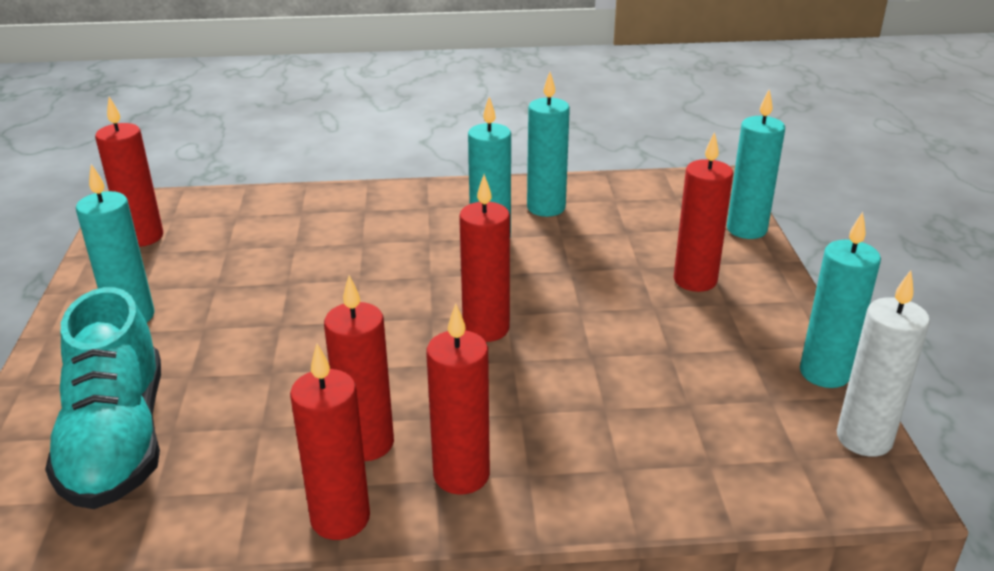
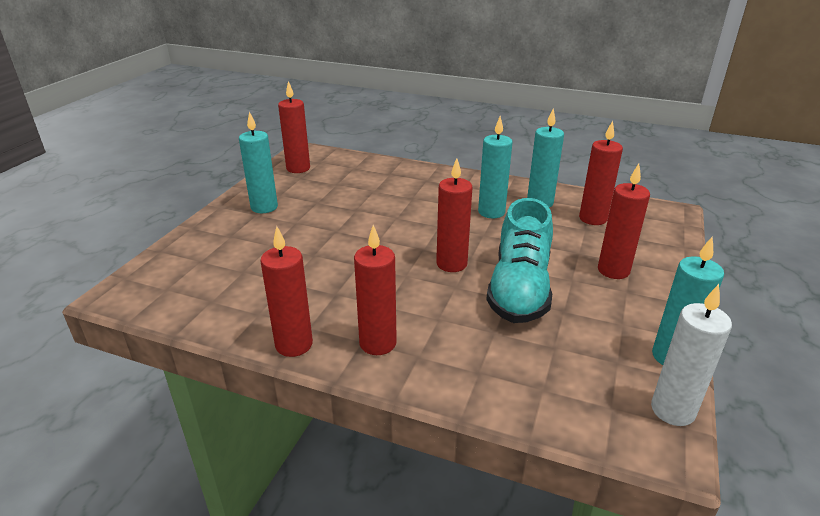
camera: 25 degrees right, 0 degrees up
(117, 440) = (214, 267): turquoise shoe -> turquoise shoe (519, 289)
(367, 443) = (337, 308): red candle -> red candle (593, 218)
(746, 229) = (675, 247): turquoise candle -> none

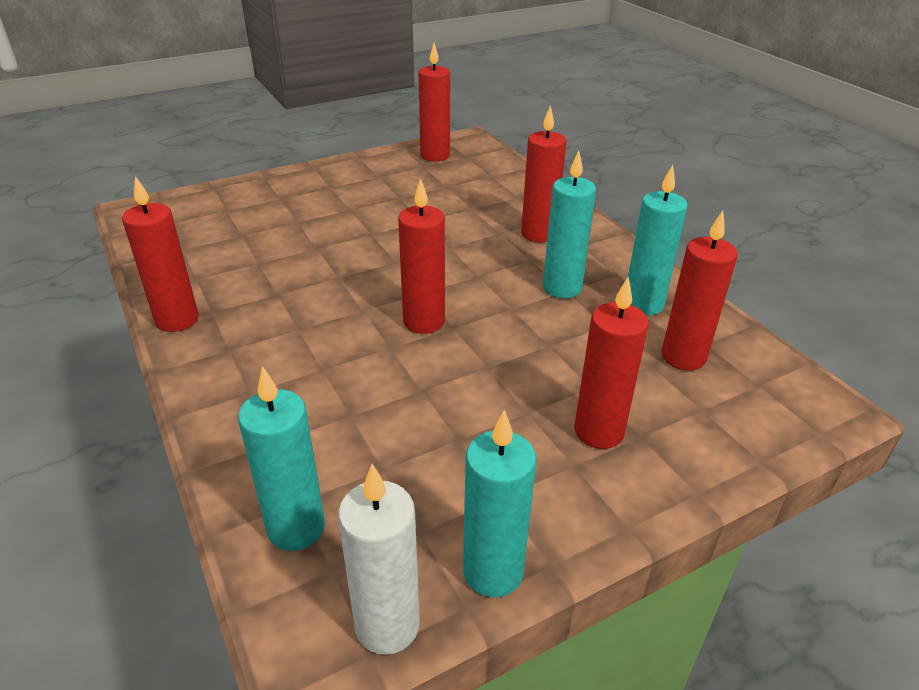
camera: 40 degrees right, 5 degrees up
(264, 207) = (346, 182): turquoise candle -> turquoise candle (296, 528)
(378, 343) = (236, 359): red candle -> red candle (538, 234)
(519, 289) = (449, 387): turquoise shoe -> none

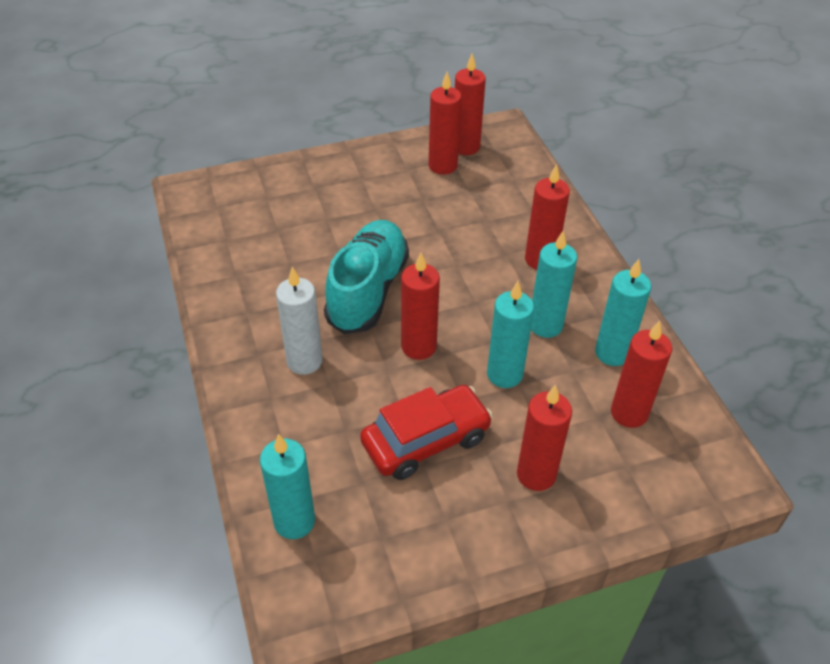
camera: 10 degrees right, 10 degrees up
(177, 320) = (219, 318): red candle -> red candle (442, 166)
(354, 277) = (368, 290): none -> turquoise shoe
(387, 625) = (347, 604): white candle -> white candle (304, 361)
(454, 413) = (426, 441): none -> red car
(493, 572) = (427, 578): turquoise candle -> turquoise candle (504, 374)

